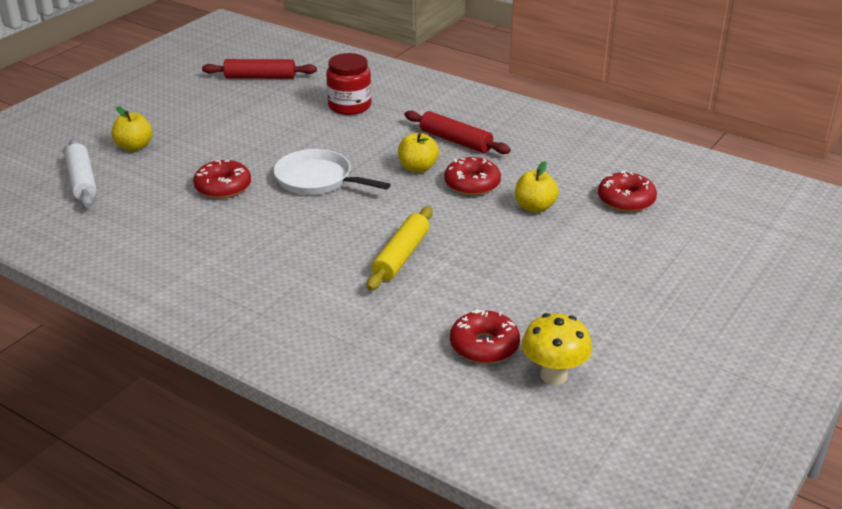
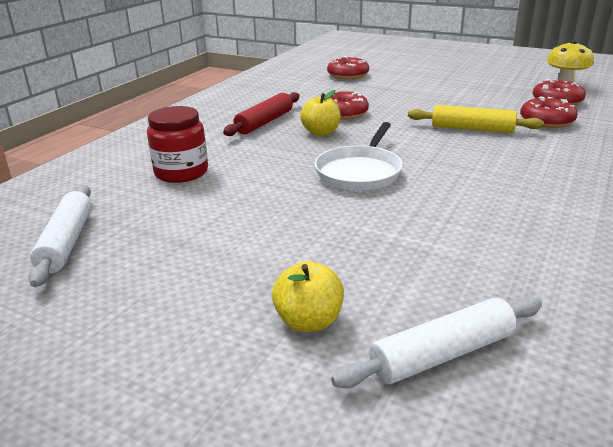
camera: 95 degrees left, 5 degrees down
(223, 187) = (401, 222): red donut -> red donut (546, 121)
(260, 77) = (67, 242): red rolling pin -> white rolling pin
(535, 207) = (370, 95): yellow apple -> none

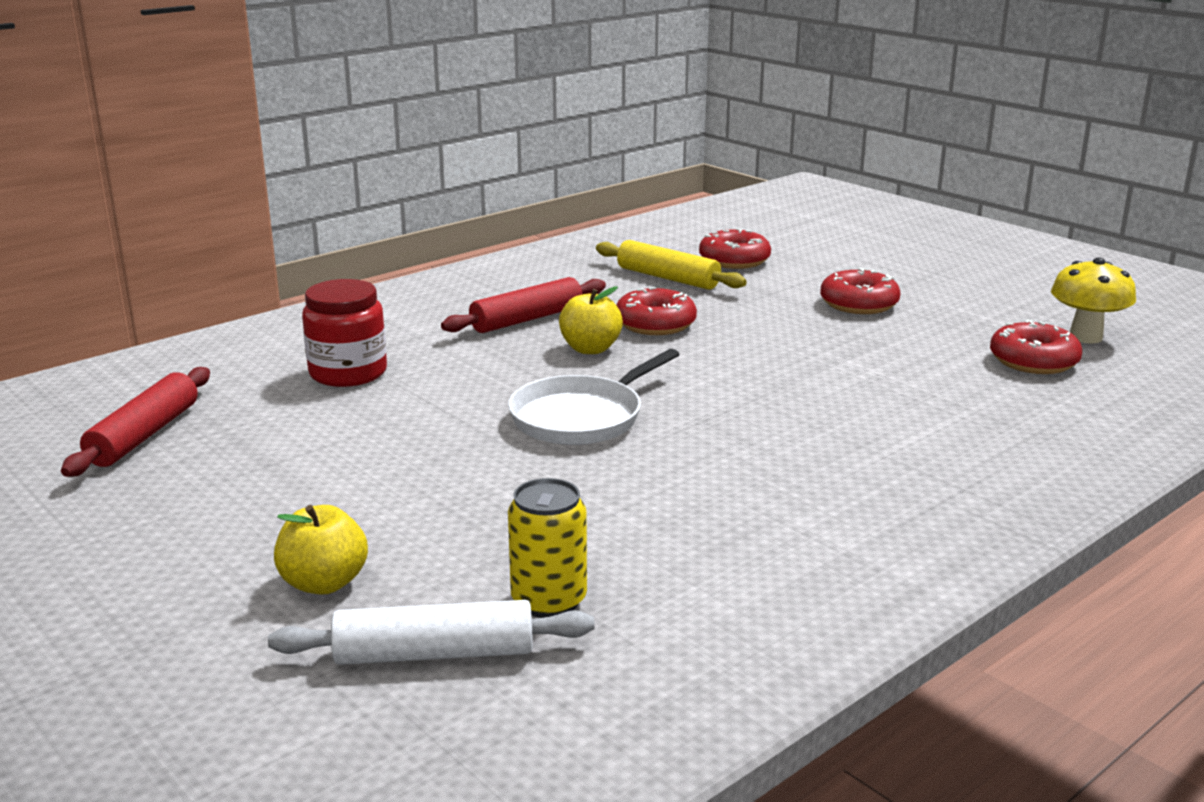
camera: 20 degrees right, 5 degrees down
(67, 242) = (144, 435): white rolling pin -> red rolling pin
(472, 129) = (827, 383): yellow rolling pin -> yellow rolling pin (668, 278)
(473, 294) = (549, 601): none -> yellow can
(546, 121) = (968, 392): red donut -> red donut (858, 304)

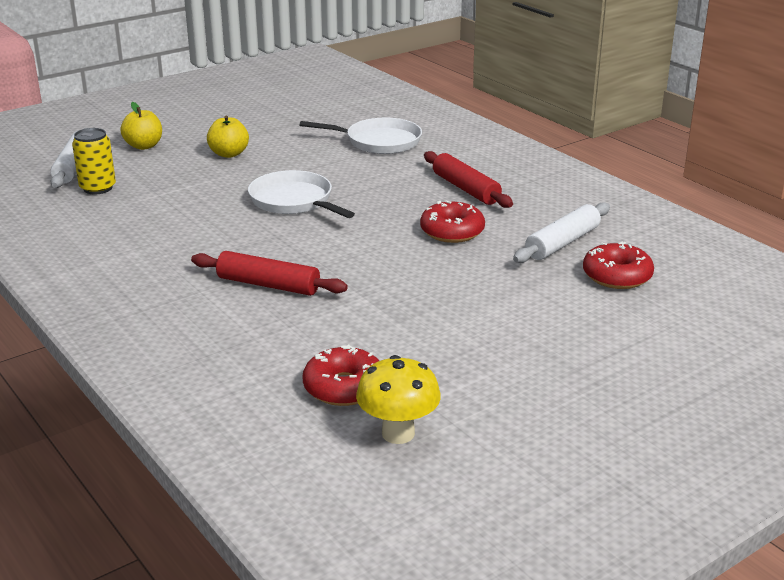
camera: 95 degrees right, 5 degrees up
(144, 435) = (310, 105): red rolling pin -> red rolling pin (268, 285)
(348, 373) = (379, 142): red jar -> white pan
(590, 349) = (405, 207): yellow apple -> yellow apple (229, 154)
(668, 278) = (562, 243): yellow rolling pin -> white rolling pin
(858, 304) = (496, 323): red donut -> none

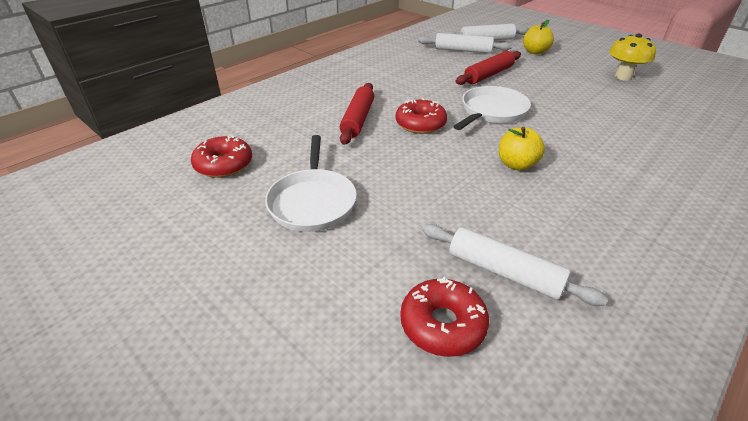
camera: 80 degrees right, 10 degrees up
(98, 188) = (463, 50): yellow can -> white rolling pin
(229, 154) = (550, 78): yellow apple -> yellow apple (516, 165)
(379, 142) = (645, 134): white pan -> white pan (312, 202)
(398, 433) = (161, 193): yellow mushroom -> yellow mushroom (623, 77)
(452, 231) = (486, 192): red donut -> red donut (420, 124)
(466, 189) = (586, 193): red rolling pin -> red rolling pin (488, 75)

